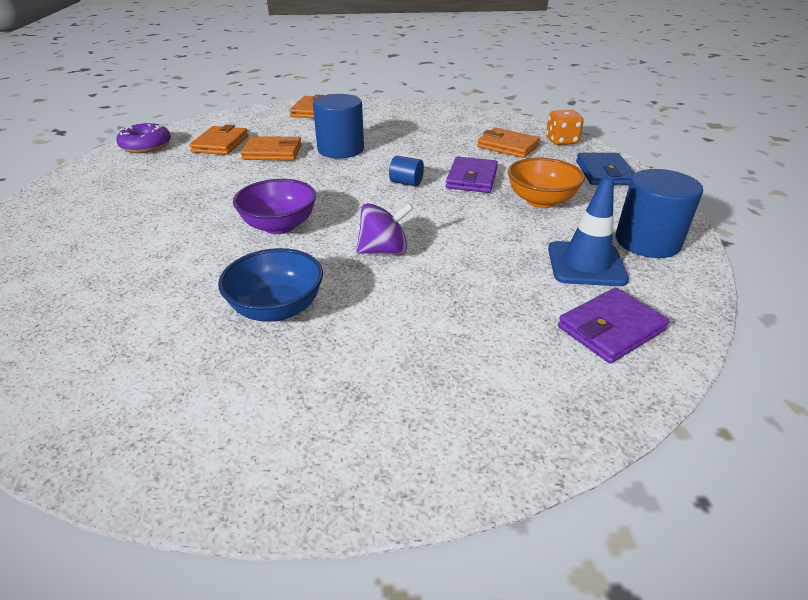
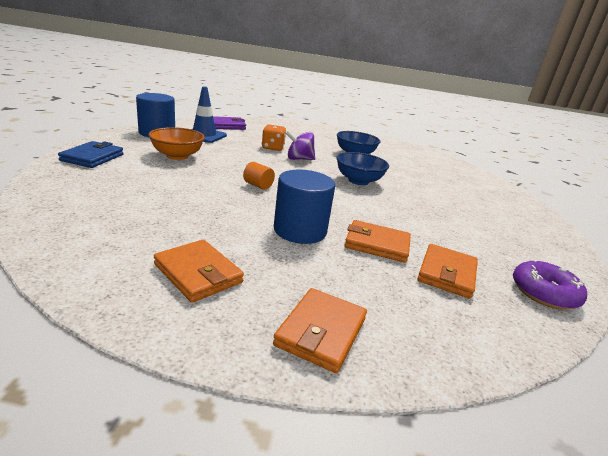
camera: 170 degrees left, 10 degrees down
(279, 226) = (358, 181): purple bowl -> blue bowl
(406, 183) = (258, 185): blue cylinder -> orange cylinder
(472, 178) = (202, 177): purple wallet -> none
(507, 146) = (120, 193): orange wallet -> orange wallet (198, 273)
(561, 141) = (54, 186): orange dice -> orange dice (273, 148)

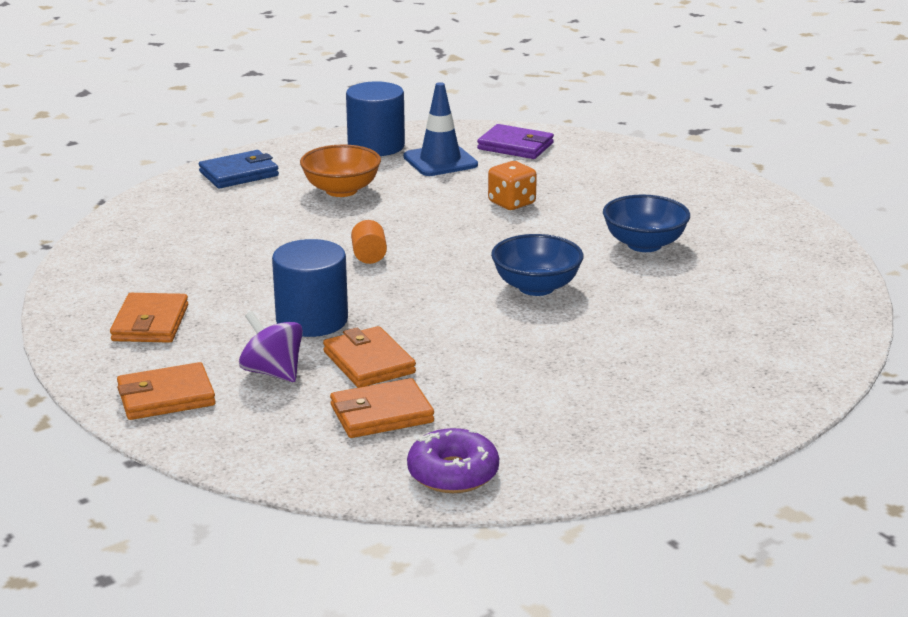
camera: 50 degrees right, 0 degrees up
(299, 159) = (516, 231): purple spinning top -> purple spinning top (273, 372)

